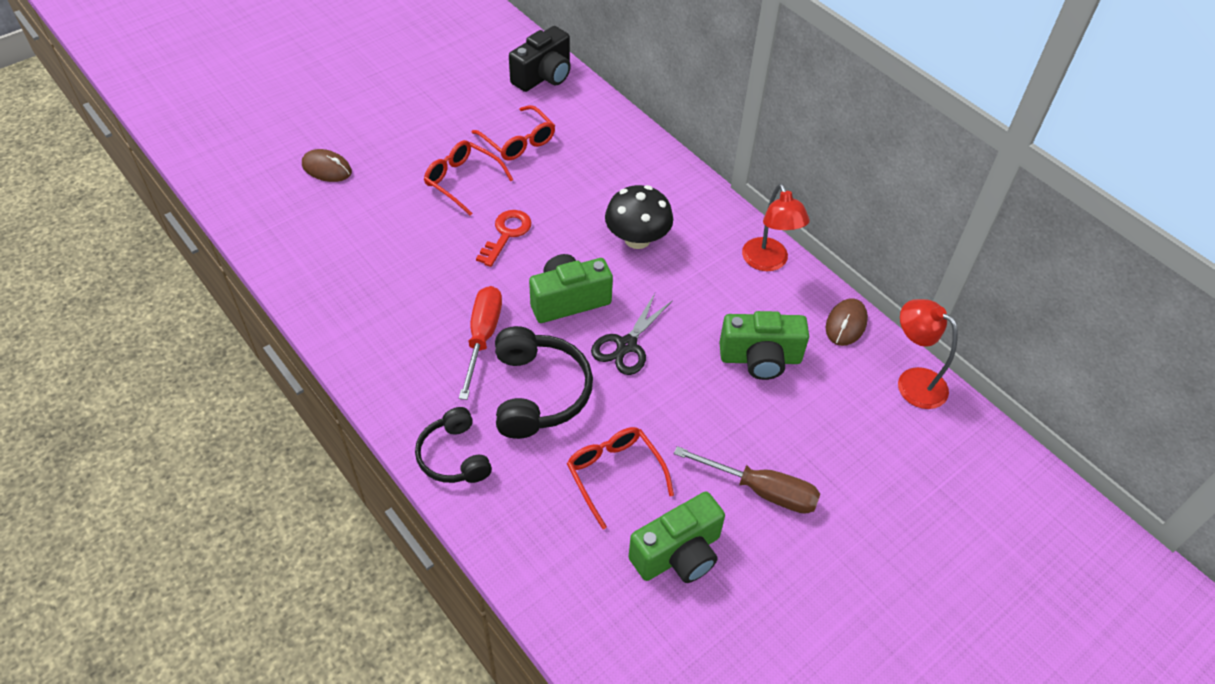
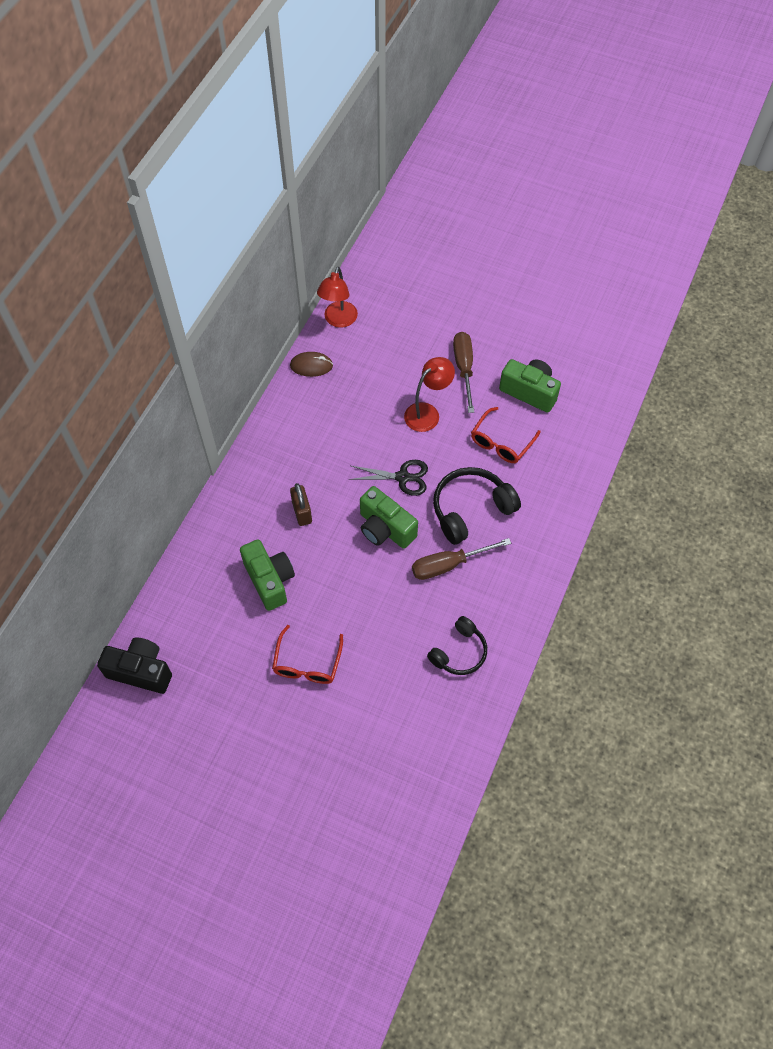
camera: 115 degrees left, 10 degrees up
(327, 168) = (350, 780): brown mouse -> none
(454, 456) = (545, 531): black headphones -> black headphones (459, 652)
(482, 337) = (449, 565): red screwdriver -> brown screwdriver
(506, 234) = (346, 600): red key -> none
(518, 141) = (238, 647): red glasses -> none
(637, 239) = (302, 512): black mushroom -> brown padlock
(760, 358) = (368, 401): green camera -> green camera (269, 580)
(768, 262) = (279, 425): red lamp -> red lamp (427, 412)

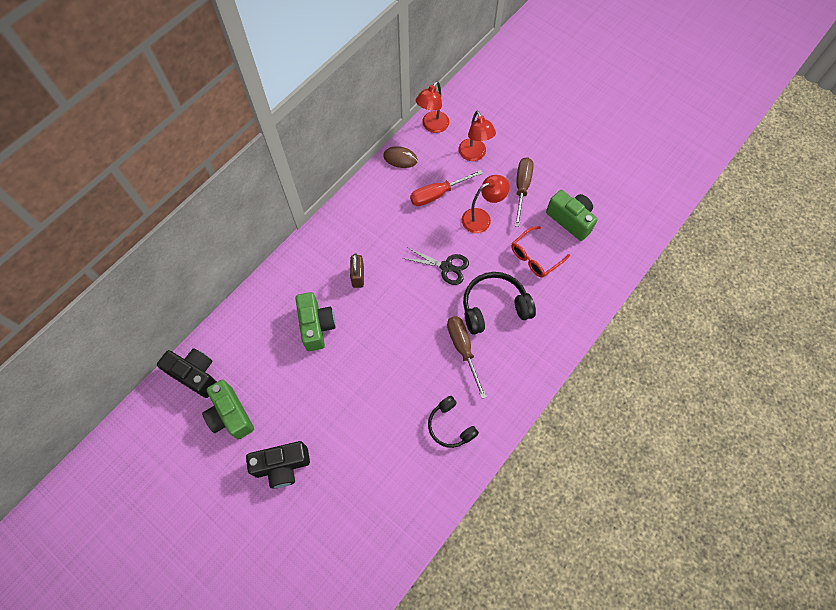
camera: 15 degrees right, 5 degrees up
(278, 746) = (282, 466): none -> black camera
(307, 663) = (325, 403): red glasses -> none
(368, 397) = (437, 194): none -> red screwdriver
(385, 528) = (420, 306): green camera -> green camera (231, 415)
(397, 342) = (474, 155): none -> red lamp
(449, 565) = (463, 349): brown screwdriver -> brown screwdriver turned 75 degrees clockwise
(459, 652) = (450, 426): black headphones -> black headphones turned 90 degrees clockwise

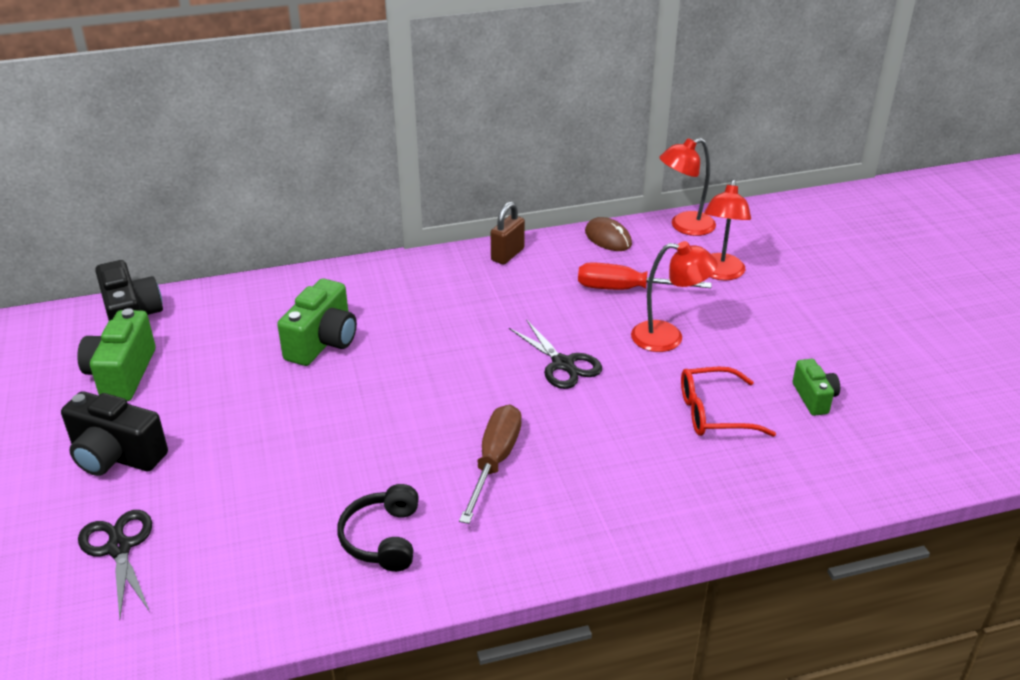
camera: 35 degrees right, 30 degrees down
(338, 513) = (119, 548): none -> black scissors
(358, 276) = (430, 320): brown padlock -> brown padlock (507, 255)
(494, 307) = (591, 438): black headphones -> none
(521, 188) = (763, 333): brown screwdriver -> none
(570, 220) = (814, 398): green camera -> green camera, size x0.60

